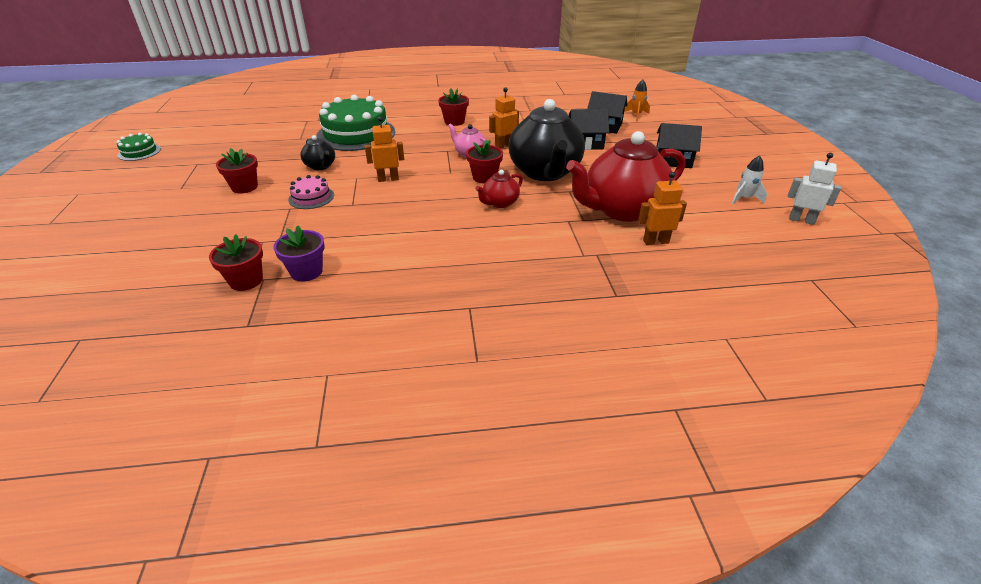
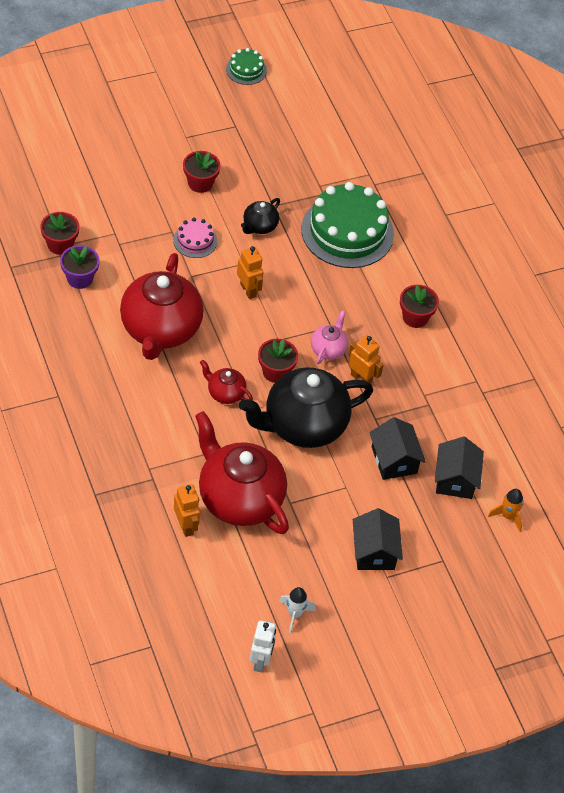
camera: 70 degrees right, 15 degrees up
(408, 228) = (160, 330): none -> red teapot

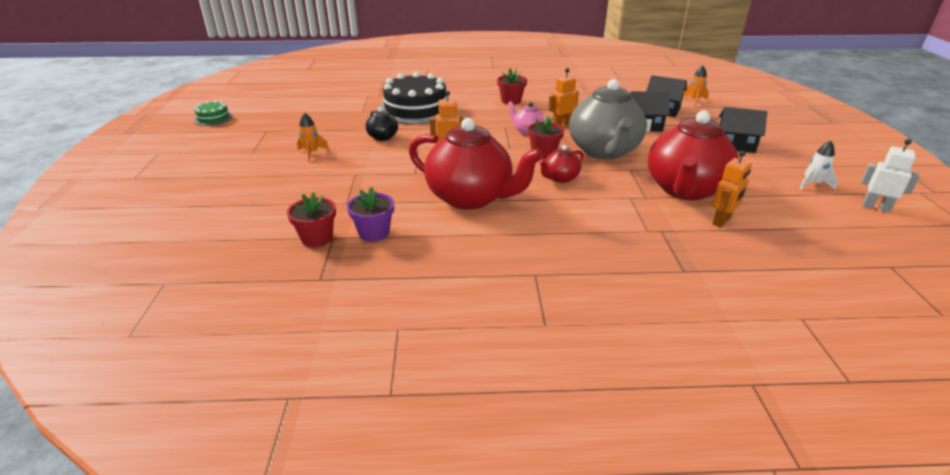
camera: 65 degrees left, 20 degrees down
(186, 526) = (722, 221): orange robot -> orange robot turned 135 degrees clockwise
(195, 241) = (375, 165): pink cake -> none
(200, 183) = (312, 153): red flower pot -> orange rocket
(239, 498) = (685, 190): red teapot -> red teapot turned 45 degrees counterclockwise
(303, 425) = (604, 151): black teapot -> grey teapot
(347, 231) = (415, 109): green cake -> black cake

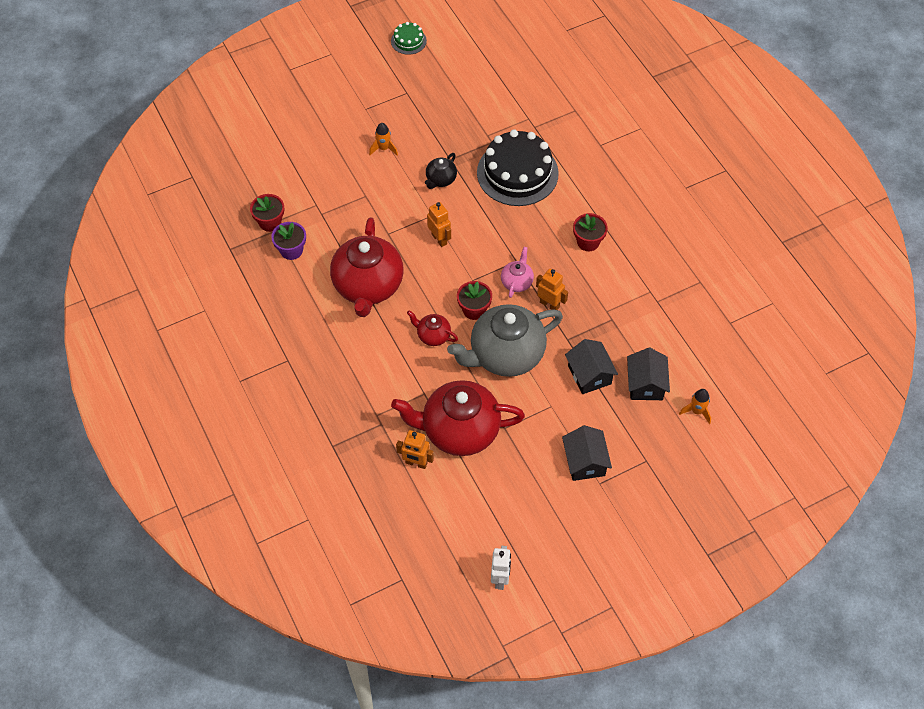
camera: 65 degrees right, 25 degrees up
(813, 184) = (523, 530): white rocket -> none

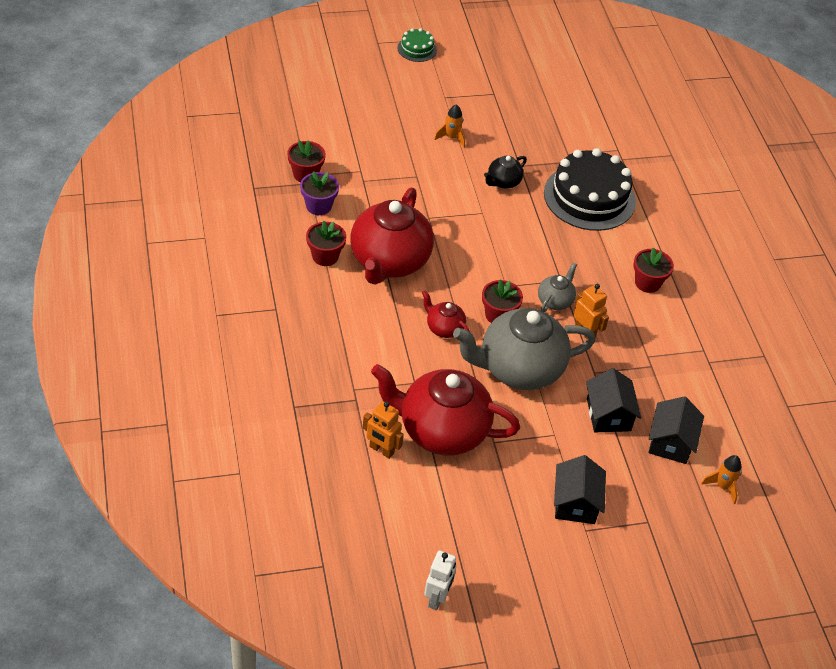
camera: 10 degrees right, 10 degrees down
(312, 297) = (325, 256): none -> red flower pot
(408, 41) = (512, 48): green cake -> green cake (417, 49)
(439, 239) = (483, 237): orange robot -> none
(517, 282) = (555, 301): pink teapot -> grey teapot

